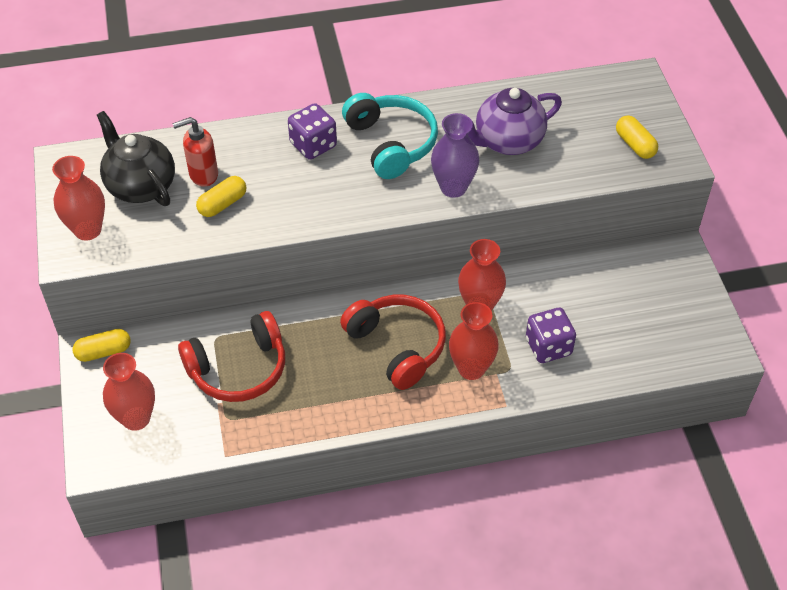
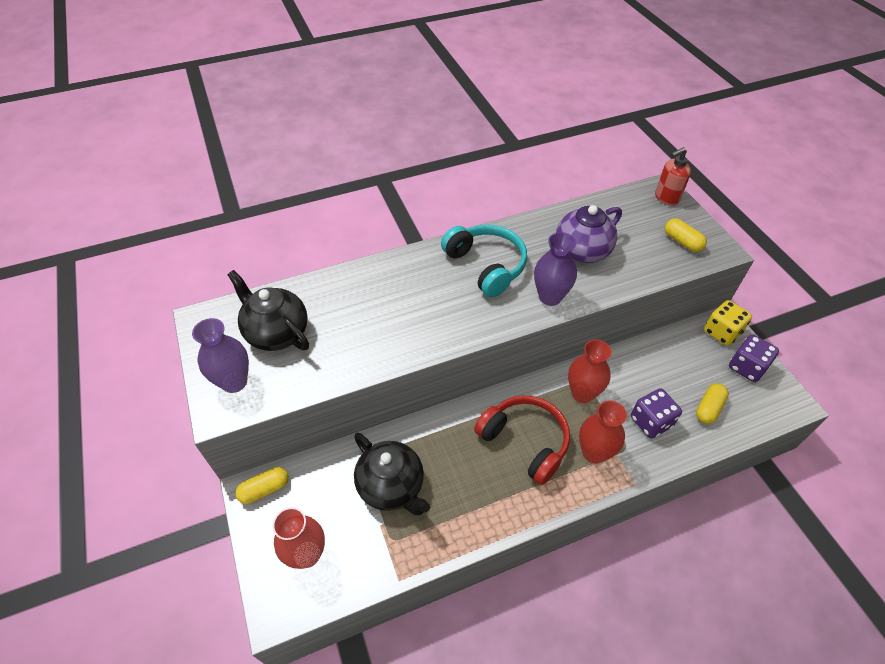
camera: 10 degrees left, 0 degrees up
(87, 230) = (234, 382): red vase -> purple vase
(203, 175) = (331, 315): red soap dispenser -> red soap dispenser (666, 198)
(222, 204) = (354, 339): yellow capsule -> yellow capsule (708, 408)
(238, 369) = (392, 487): red headphones -> black teapot
(313, 145) = (421, 276): purple dice -> purple dice (746, 367)
(674, 262) = (721, 332): none -> yellow dice

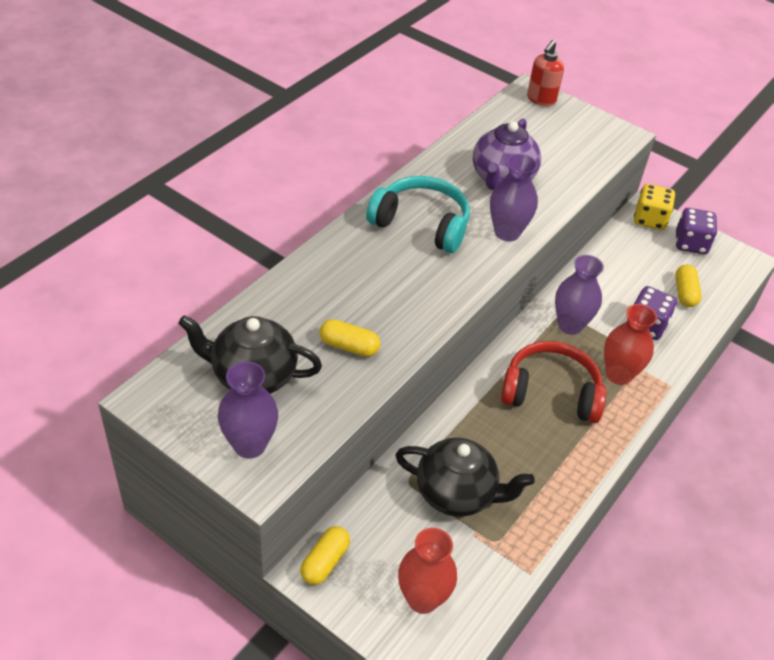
camera: 35 degrees left, 5 degrees down
(582, 393) = (570, 325): red vase -> purple vase
(682, 242) = (585, 138): yellow capsule -> yellow capsule (349, 346)

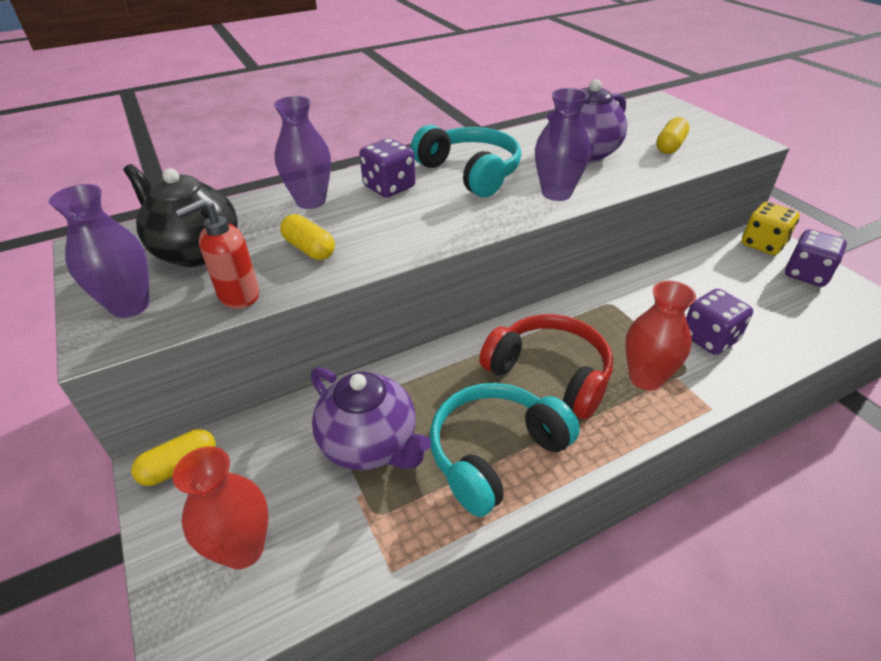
camera: 30 degrees right, 5 degrees down
(363, 259) = (389, 187): none -> purple dice
(457, 494) = (370, 445): black teapot -> purple teapot
(541, 99) = (667, 108): red soap dispenser -> red soap dispenser (238, 296)
(548, 469) = (495, 453): none -> turquoise headphones
(570, 325) = (612, 316): purple vase -> purple vase (311, 201)
(685, 293) = (777, 318): yellow capsule -> yellow capsule (670, 146)

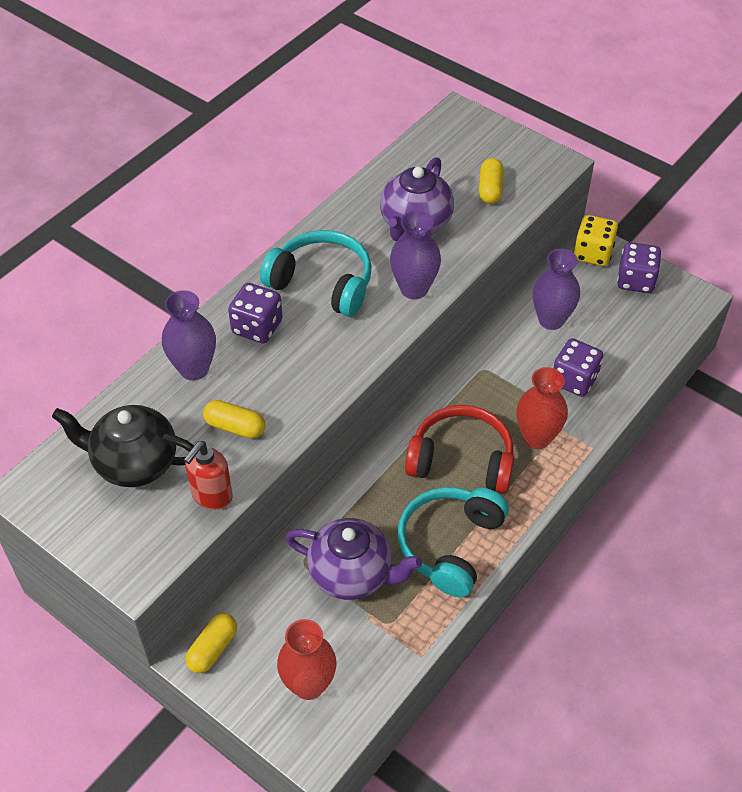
camera: 25 degrees left, 10 degrees up
(130, 306) = (128, 537): purple vase -> purple vase (551, 320)

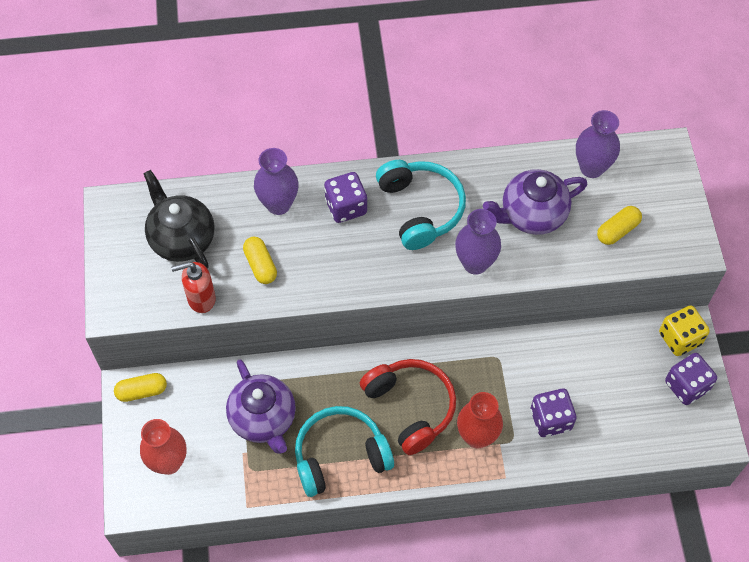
camera: 45 degrees right, 10 degrees up
(551, 320) = (587, 362): purple vase -> purple vase (591, 168)

